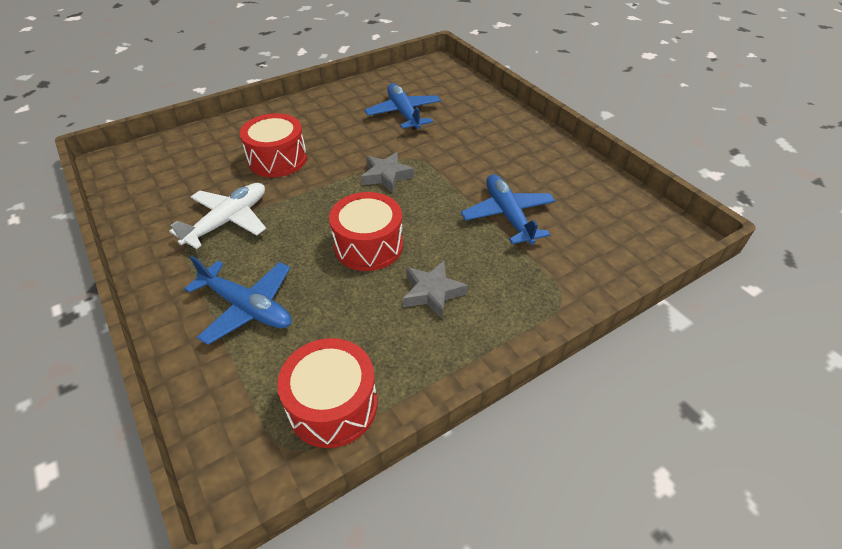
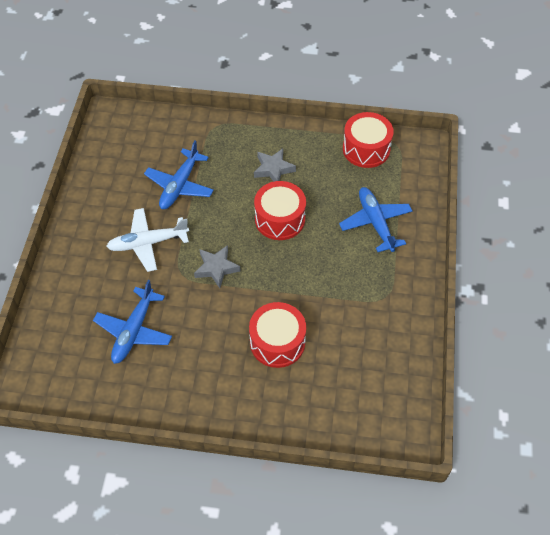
camera: 140 degrees left, 10 degrees up
(228, 221) = (351, 298): white plane -> white plane (148, 243)

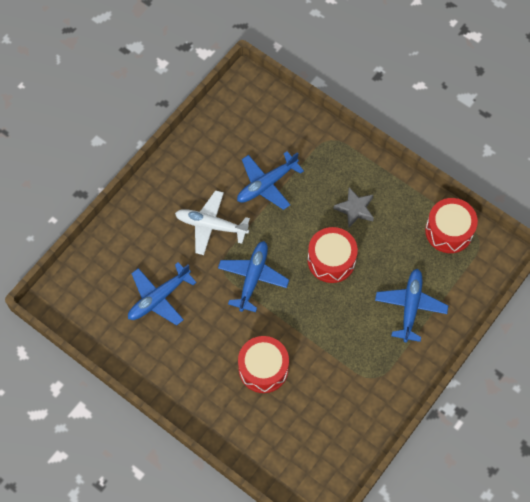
camera: 30 degrees right, 10 degrees up
(216, 268) = (253, 278): grey star -> blue plane

